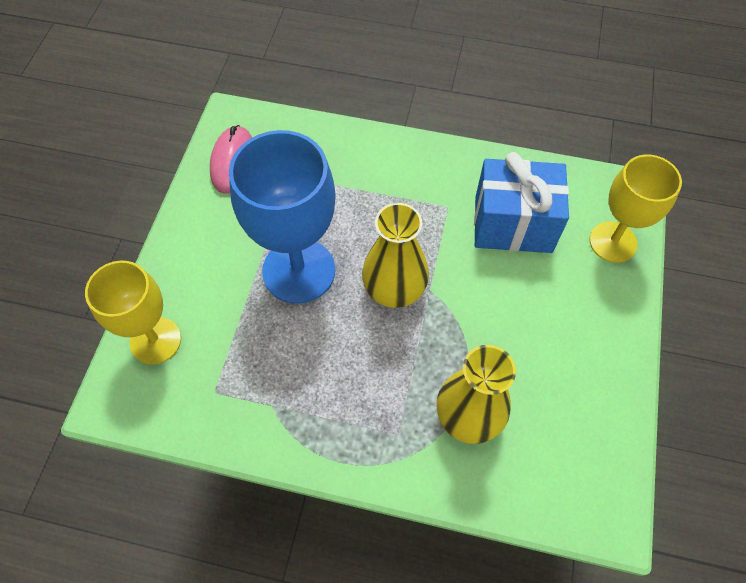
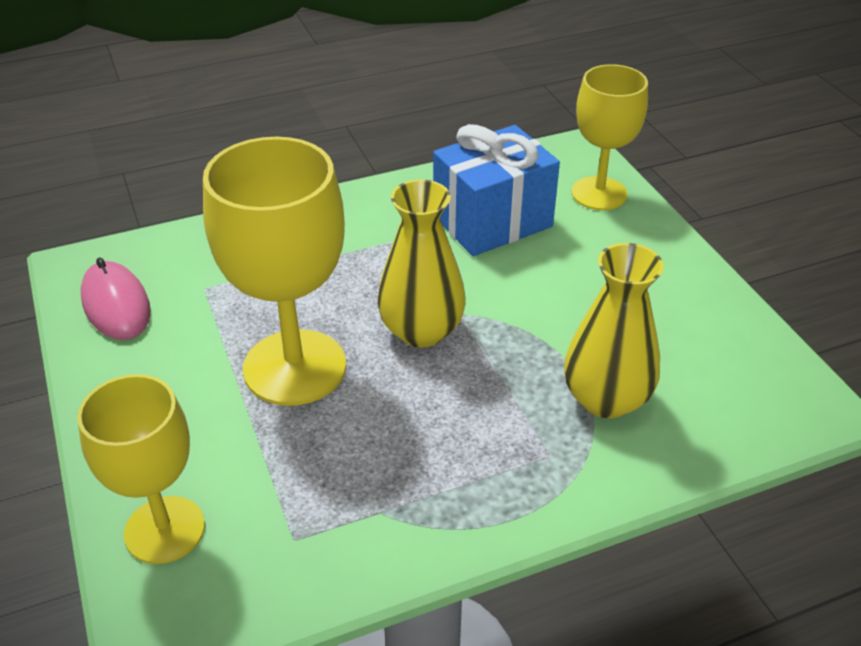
camera: 35 degrees left, 20 degrees down
(299, 271) = (294, 367): blue goblet -> yellow goblet

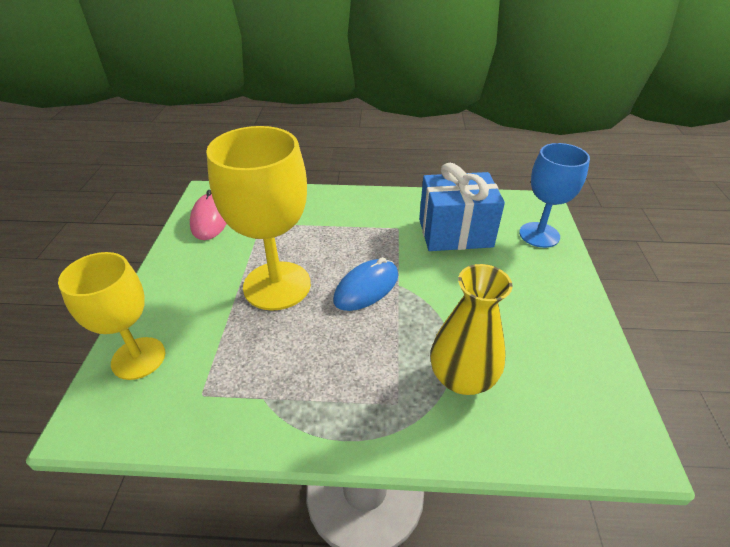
camera: 25 degrees right, 0 degrees up
(421, 331) = (366, 288): yellow vase -> blue mouse
(599, 193) = (539, 235): yellow goblet -> blue goblet

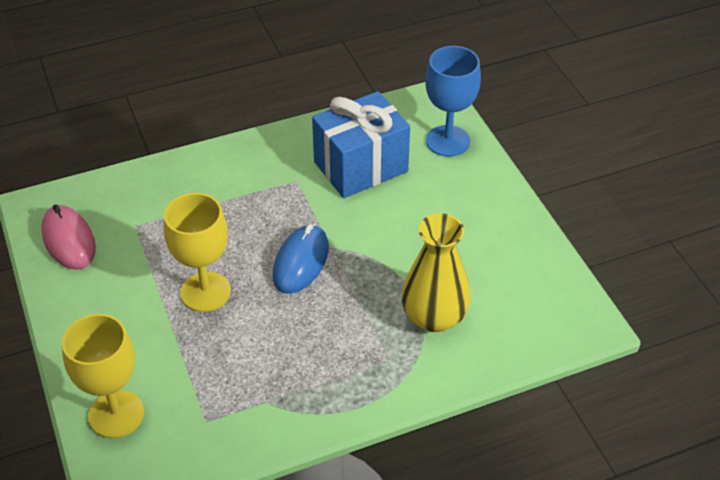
camera: 25 degrees left, 5 degrees up
(277, 285) = (205, 292): yellow goblet -> yellow goblet, size x0.66

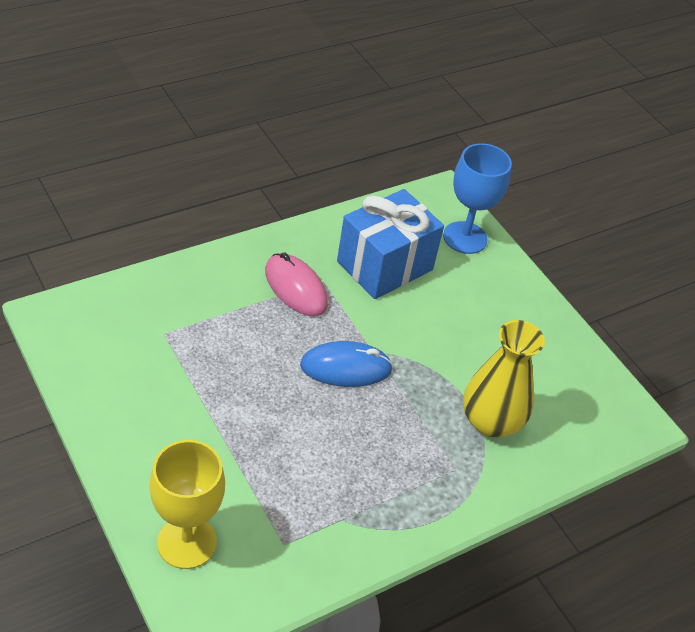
camera: 15 degrees left, 0 degrees up
(69, 240) = (95, 351): pink mouse -> pink mouse (295, 288)
(205, 292) = (254, 403): yellow goblet -> none
(301, 262) = (346, 368): blue mouse -> blue mouse turned 75 degrees clockwise

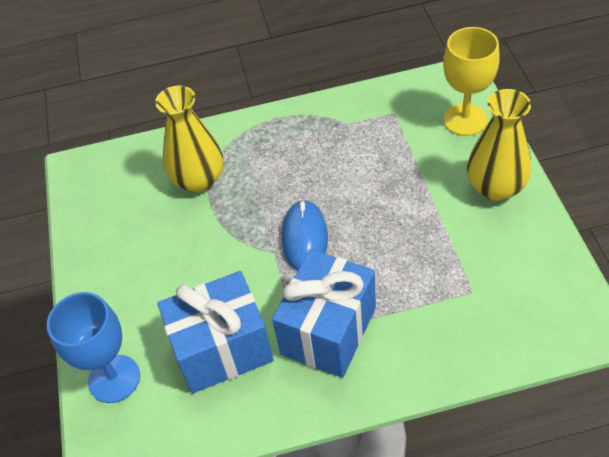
camera: 150 degrees left, 5 degrees up
(143, 447) = (495, 187): none -> yellow vase
(295, 288) = (328, 330): pink mouse -> blue gift
(346, 368) = (305, 238): blue mouse -> blue mouse turned 75 degrees clockwise

